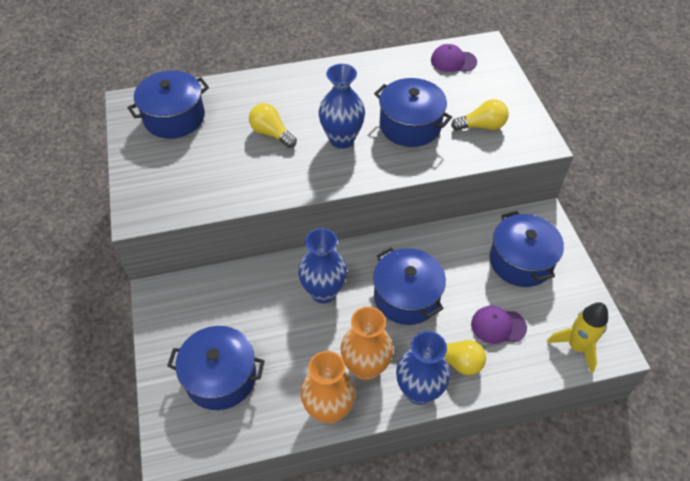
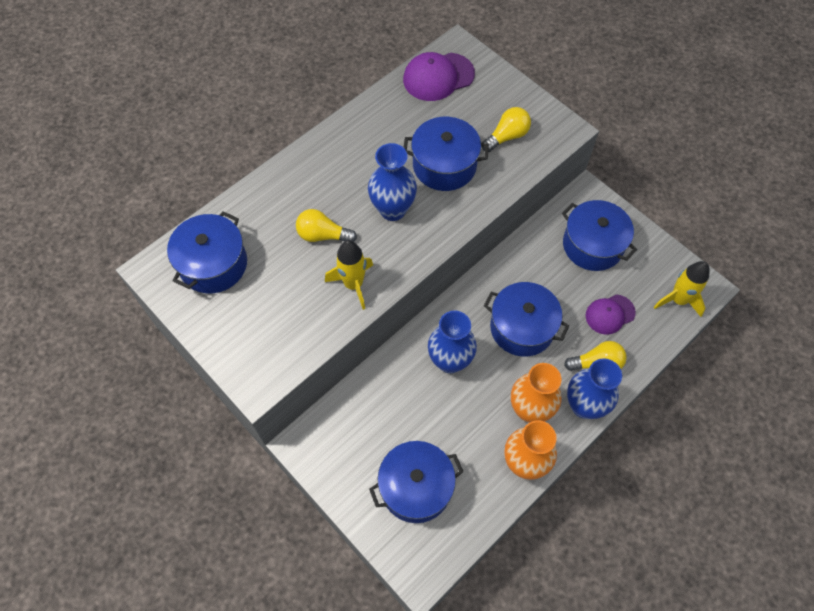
camera: 30 degrees left, 10 degrees up
(268, 178) = (353, 284): none -> yellow rocket
(453, 61) = (438, 77): purple cap -> purple cap, size x1.52

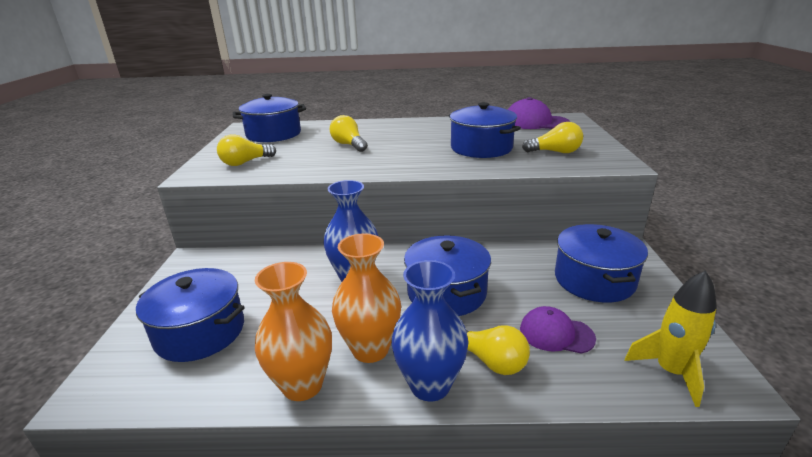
camera: 45 degrees right, 35 degrees down
(272, 333) = (245, 162): none -> yellow light bulb
(353, 284) = (327, 165): yellow rocket -> none
(392, 210) = (411, 151): blue vase -> none

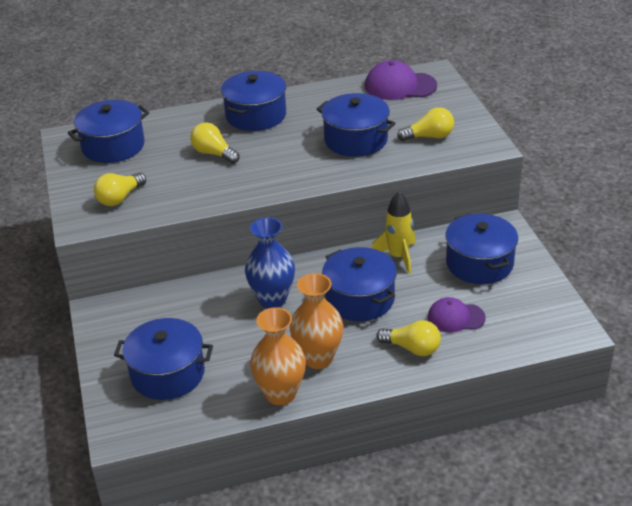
camera: 15 degrees left, 10 degrees up
(401, 128) = (256, 115): none -> blue pot
(430, 385) = (374, 374): blue vase -> none
(670, 372) = (537, 330): yellow rocket -> yellow rocket (398, 257)

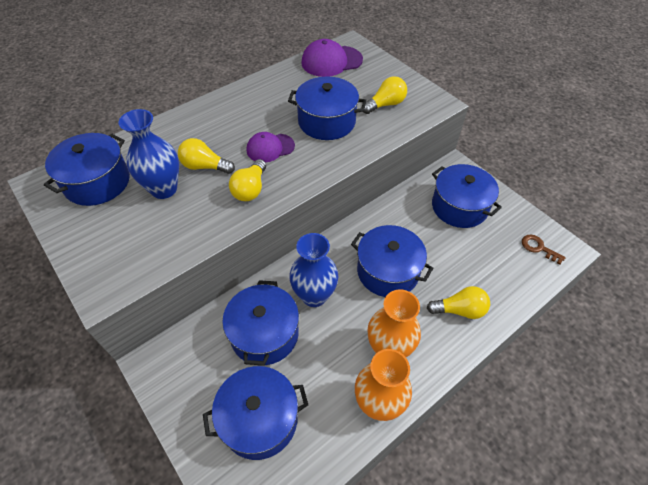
camera: 25 degrees left, 15 degrees up
(120, 198) = (133, 244): yellow light bulb -> yellow light bulb (250, 189)
(167, 163) = (164, 189): none -> blue vase
(256, 115) = (223, 116): blue pot -> blue pot (264, 334)
(398, 257) = (394, 218): yellow rocket -> none
(455, 317) = (474, 266): purple cap -> purple cap (270, 148)
(543, 320) = (538, 248): none -> brown key

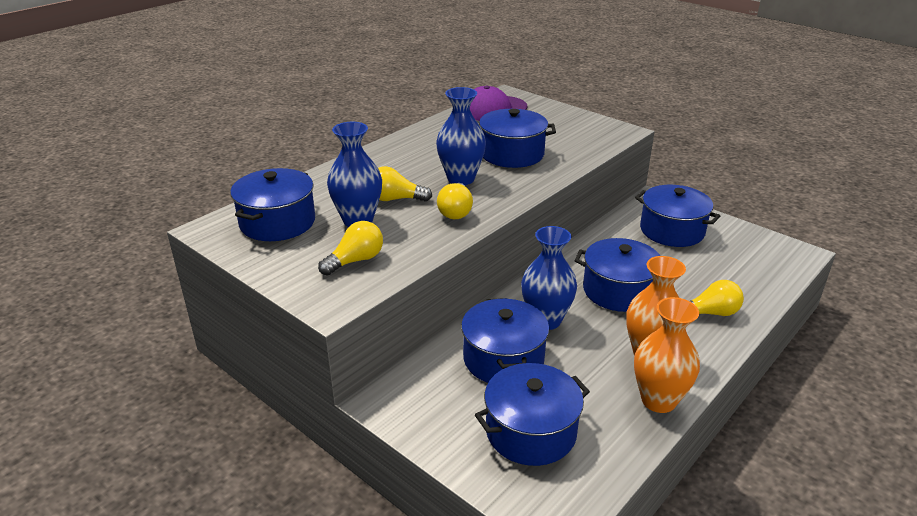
camera: 10 degrees left, 20 degrees down
(270, 148) = (461, 179): purple cap -> blue vase
(385, 104) = (568, 136): yellow light bulb -> yellow light bulb (355, 260)
(538, 248) = (770, 254): brown key -> none

